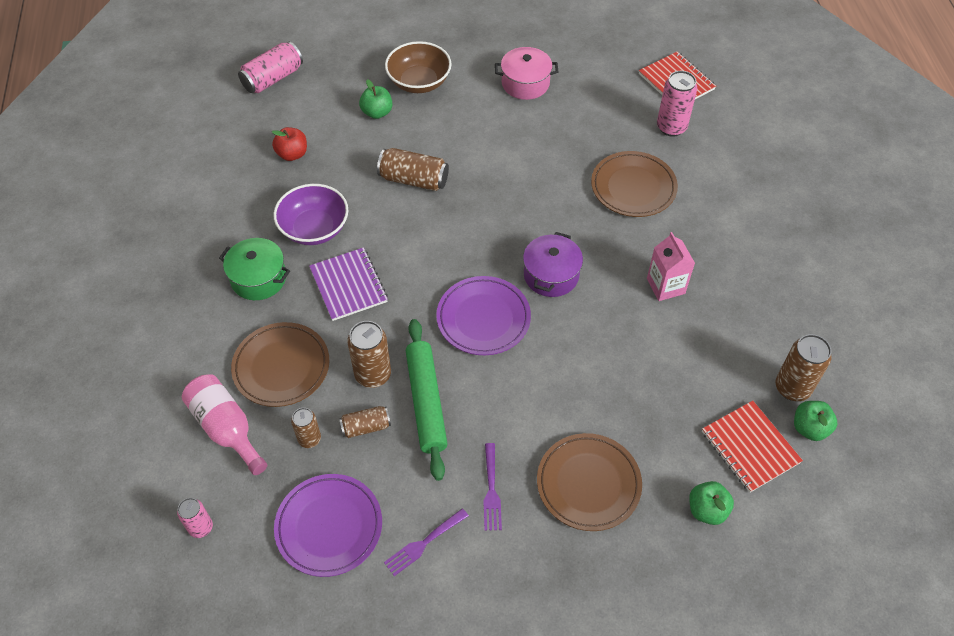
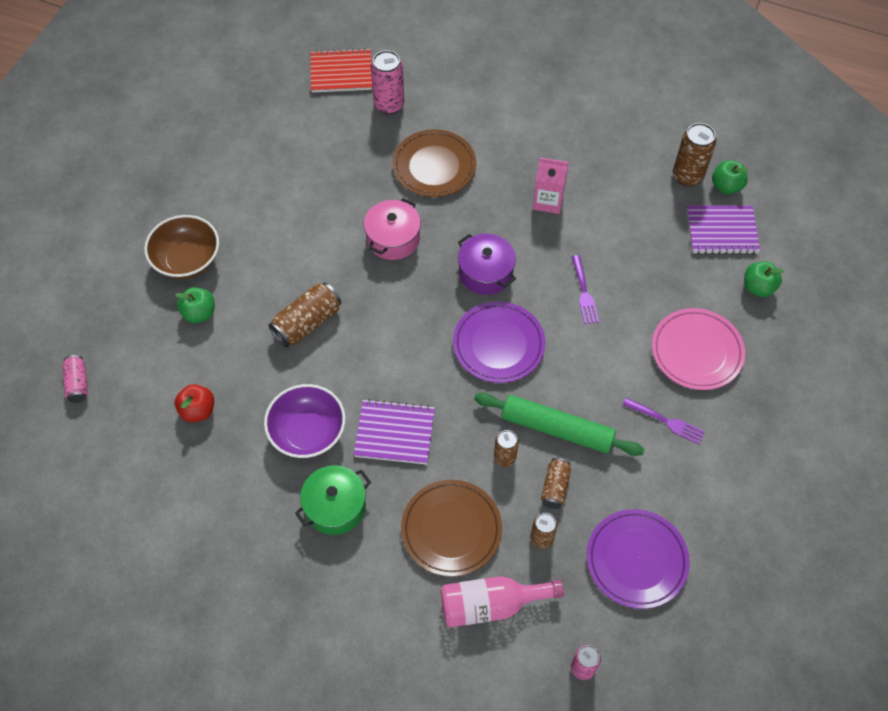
camera: 60 degrees left, 5 degrees up
(273, 78) = (78, 384): pink can -> pink can, size x0.61
(373, 375) = (504, 457): brown can -> brown can, size x0.61
(424, 543) = (688, 494): purple fork -> purple fork (584, 293)
(525, 83) = (256, 179): pink pot -> pink pot (393, 239)
(588, 484) = (696, 351): brown plate -> pink plate
(750, 447) = (721, 231): red notebook -> purple notebook

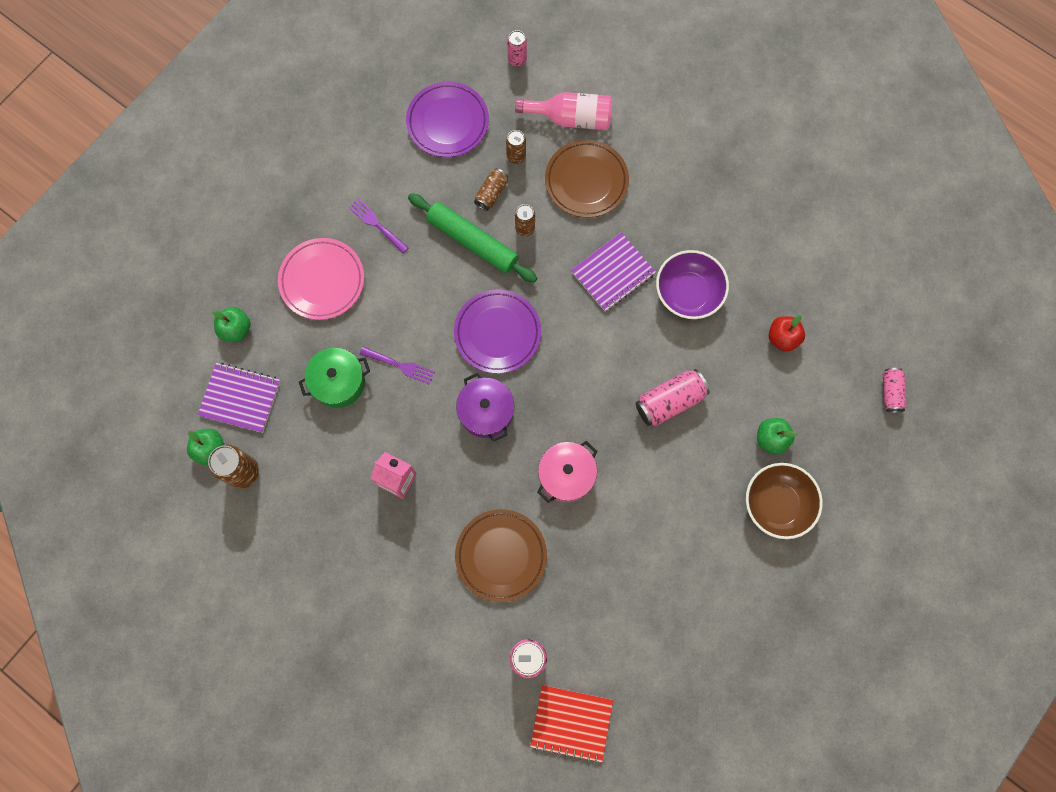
camera: 165 degrees left, 15 degrees up
(307, 323) = (669, 401): brown can -> pink can
(335, 507) = (676, 222): green pot -> green pot (338, 382)
(394, 433) = (613, 273): purple notebook -> purple notebook turned 60 degrees counterclockwise
(584, 293) = (400, 366): purple fork -> purple fork turned 105 degrees clockwise

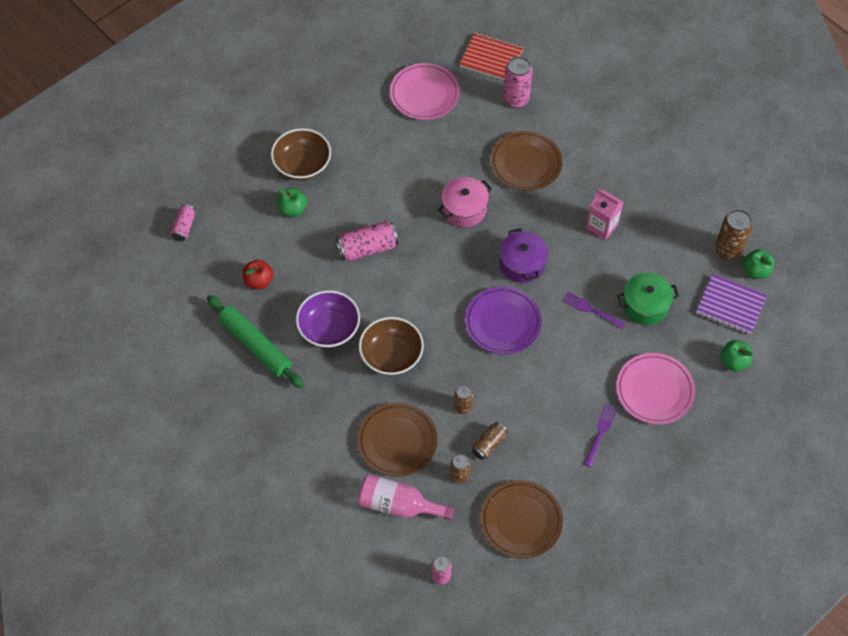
camera: 170 degrees left, 15 degrees down
(377, 224) = (600, 433): purple fork -> purple fork turned 120 degrees counterclockwise
(447, 122) = (521, 521): purple plate -> brown plate
(472, 241) = (513, 403): green rolling pin -> green rolling pin (255, 345)
(613, 273) = (391, 356): purple notebook -> brown bowl
(649, 643) = (424, 94): none -> pink plate

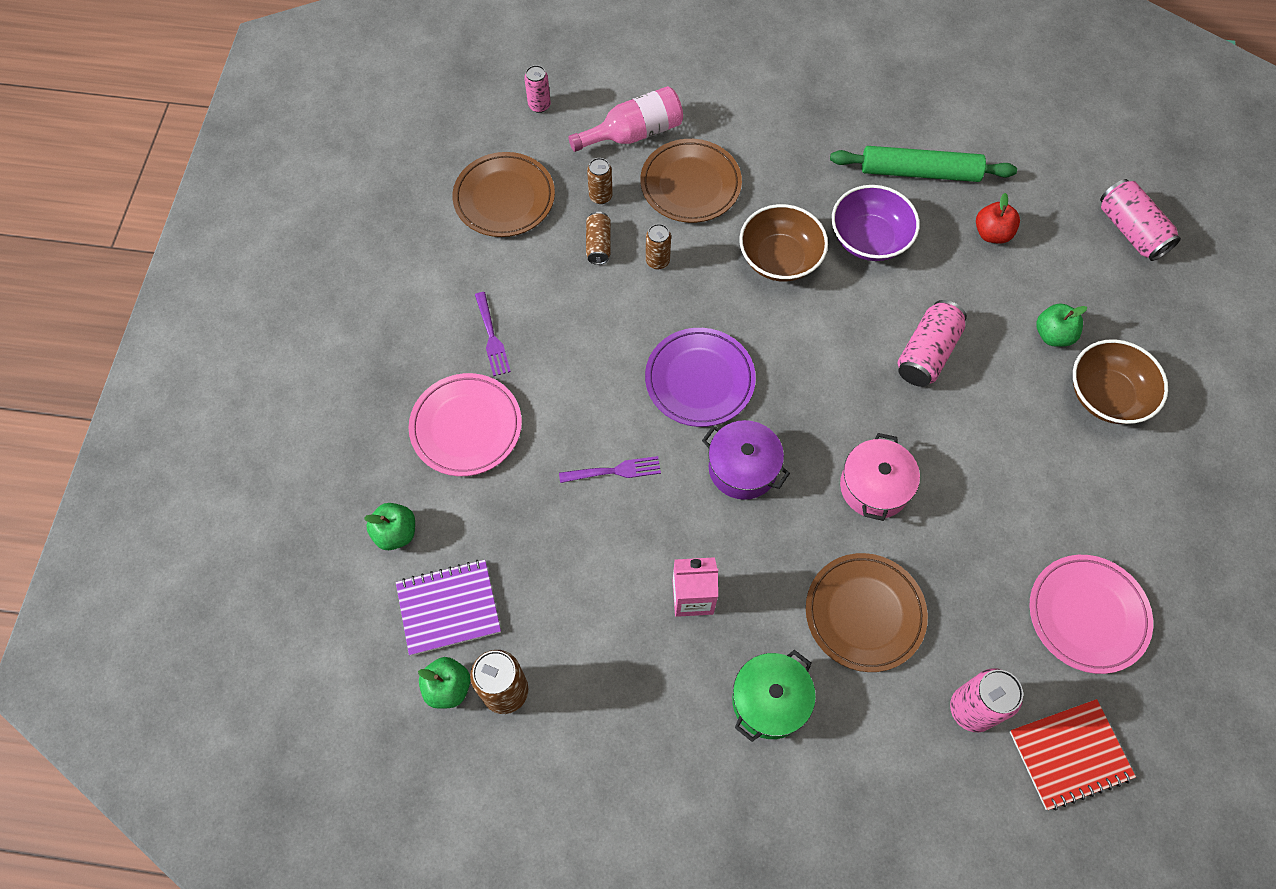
camera: 140 degrees right, 5 degrees up
(184, 227) = (1131, 230): pink can -> pink can, size x1.63
(645, 305) = (555, 526): green pot -> green pot (769, 701)

